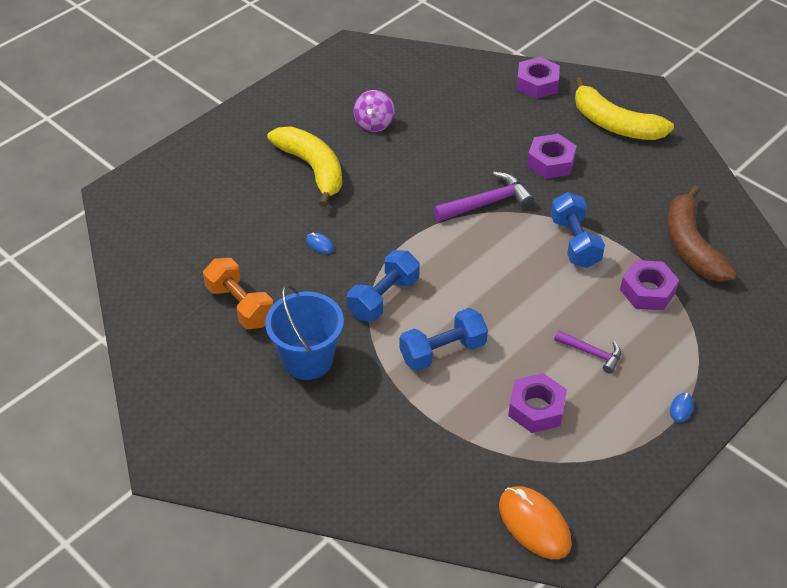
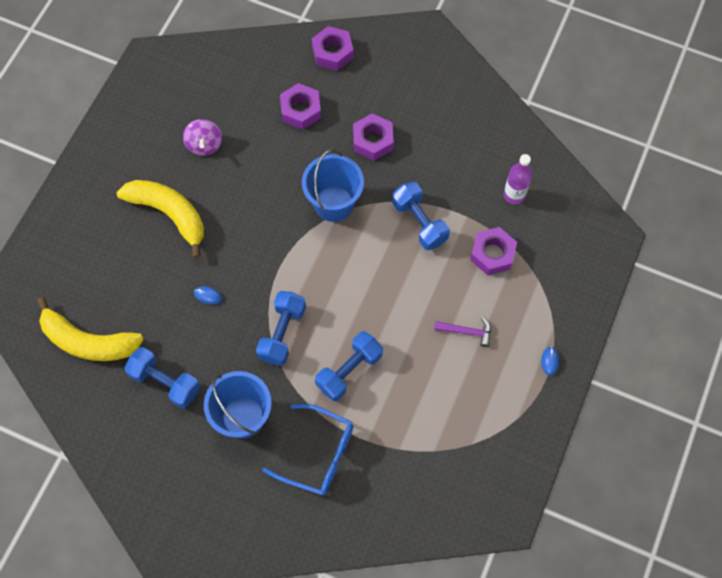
camera: 20 degrees left, 20 degrees up
(240, 305) = (165, 382): orange dumbbell -> blue dumbbell
(375, 418) = (318, 454): none -> blue glasses
(487, 203) = (334, 203): purple hammer -> blue bucket
(534, 524) = (472, 506): orange mouse -> none
(536, 408) = (440, 400): purple nut -> purple nut (300, 110)
(614, 124) = (413, 80): yellow banana -> yellow banana (88, 341)
(691, 246) = (514, 195): brown banana -> purple bottle

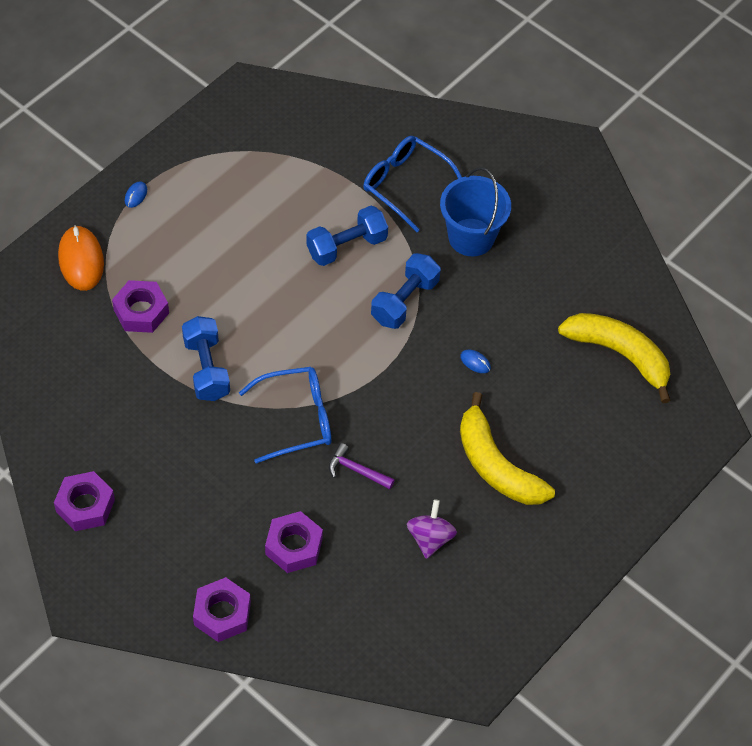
camera: 165 degrees left, 10 degrees down
(165, 382) = (544, 291): blue dumbbell -> none
(334, 203) = (297, 419): blue bucket -> blue glasses
(373, 141) = (219, 479): purple nut -> purple nut (85, 505)
(467, 332) = (207, 245): purple hammer -> purple hammer (356, 470)
(514, 195) = (83, 365): purple bottle -> none
(563, 283) = (81, 260): none -> orange mouse

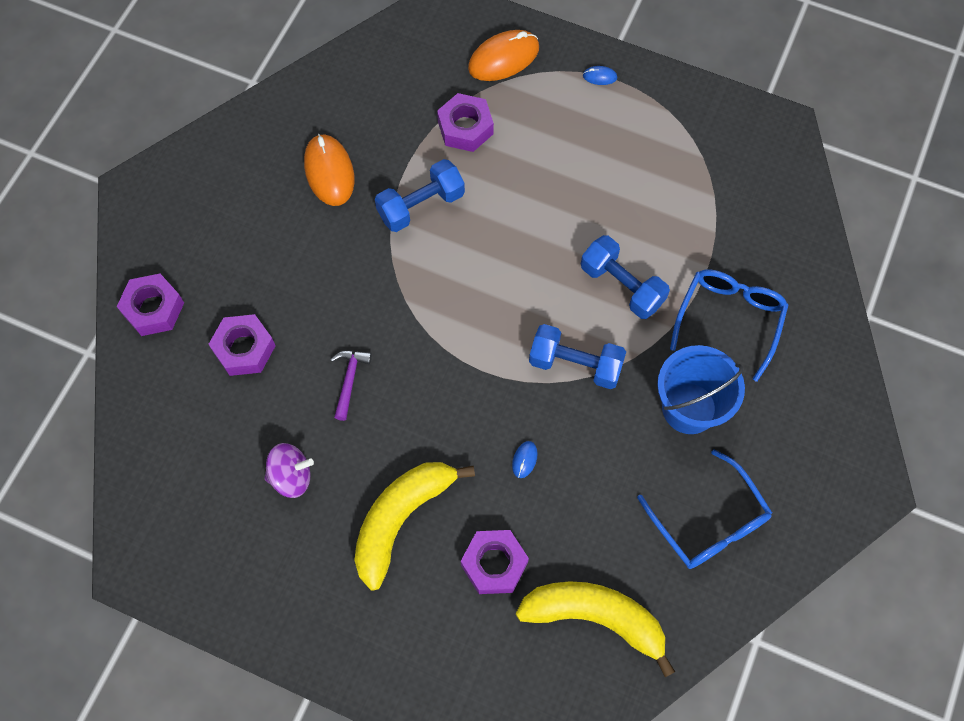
camera: 75 degrees right, 10 degrees up
(85, 505) = (236, 156): purple nut -> purple nut (494, 564)
(138, 431) = (329, 172): none -> orange mouse
(297, 419) = (391, 305): blue glasses -> blue glasses (709, 522)
(619, 354) = (595, 618): yellow banana -> yellow banana turned 90 degrees counterclockwise

